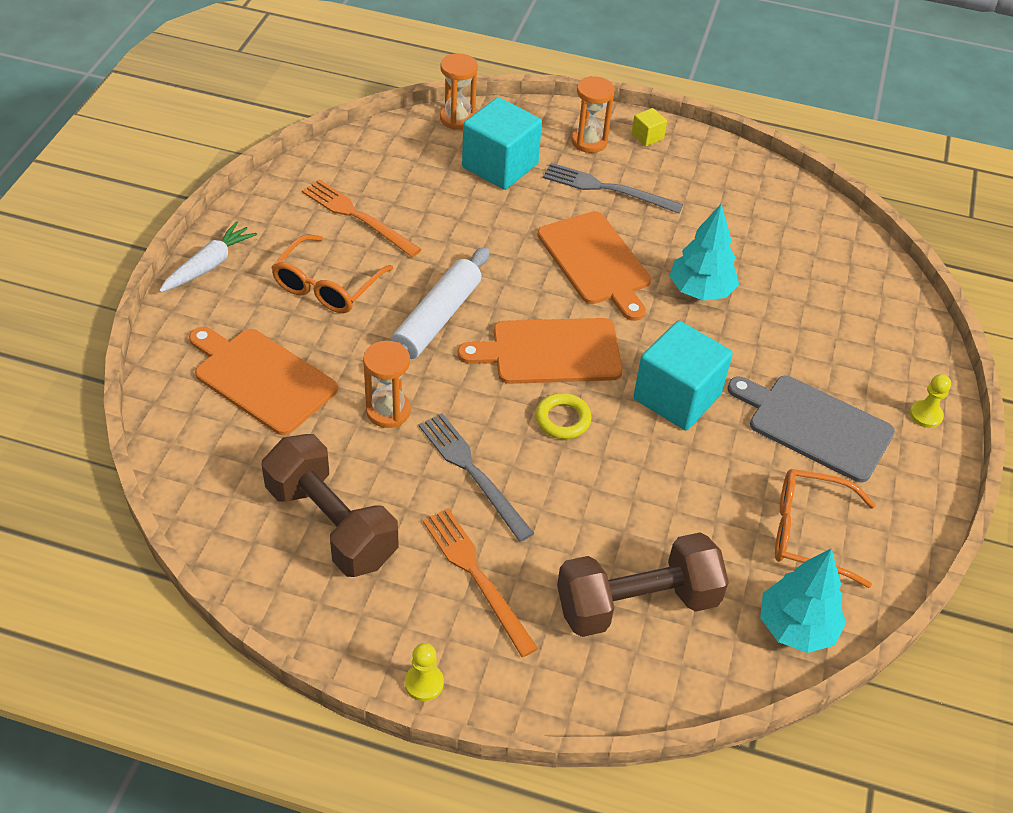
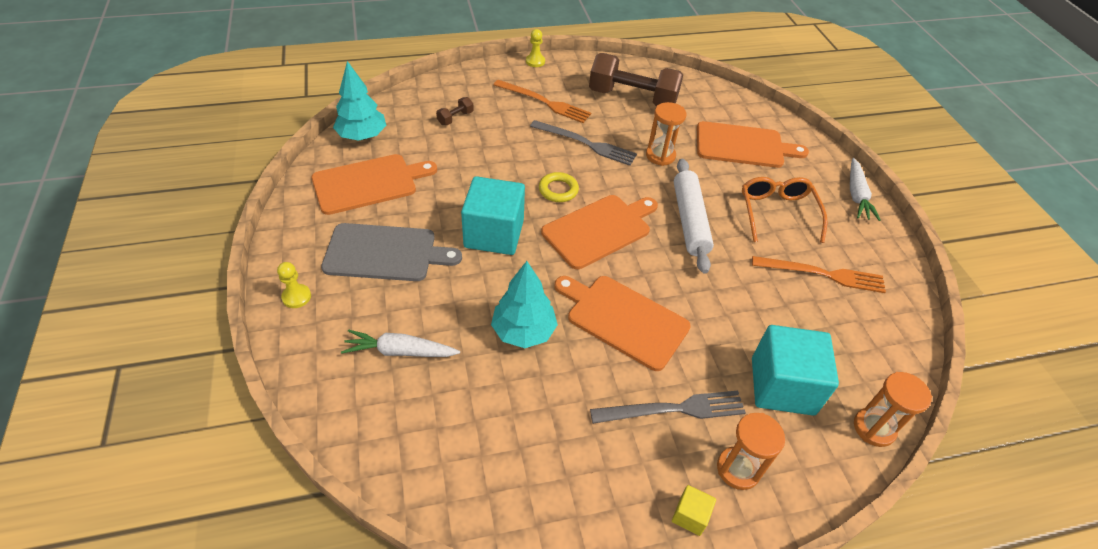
camera: 150 degrees right, 0 degrees up
(637, 603) = (455, 118): brown dumbbell -> brown dumbbell, size x0.41
(809, 533) = (369, 183): orange glasses -> orange cutting board
(828, 321) = (400, 351): none -> white carrot

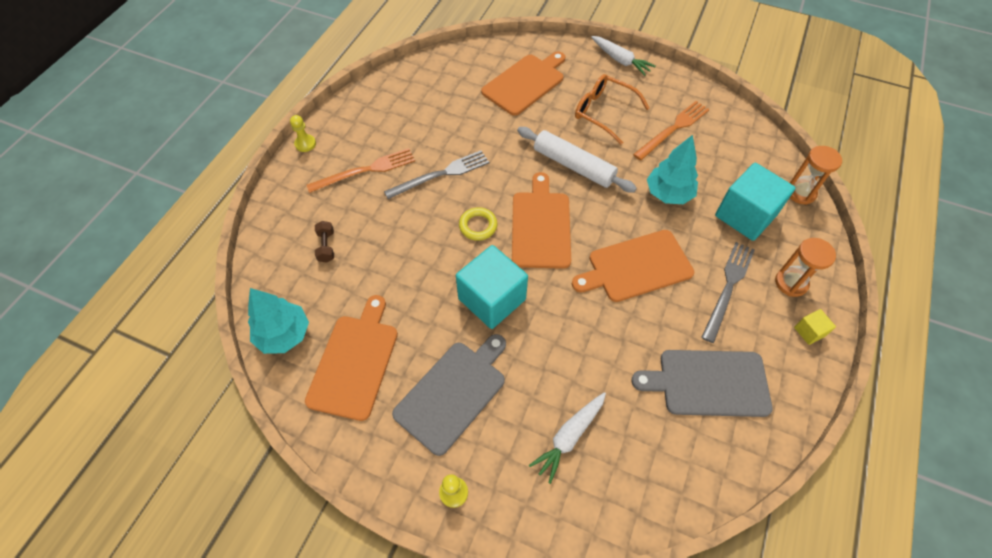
camera: 50 degrees left, 10 degrees up
(523, 331) = (605, 338): turquoise tree -> turquoise tree (668, 194)
(543, 440) = (708, 383): none -> grey cutting board
(632, 98) = (415, 110): brown dumbbell -> none
(660, 156) = (494, 137): orange hourglass -> none

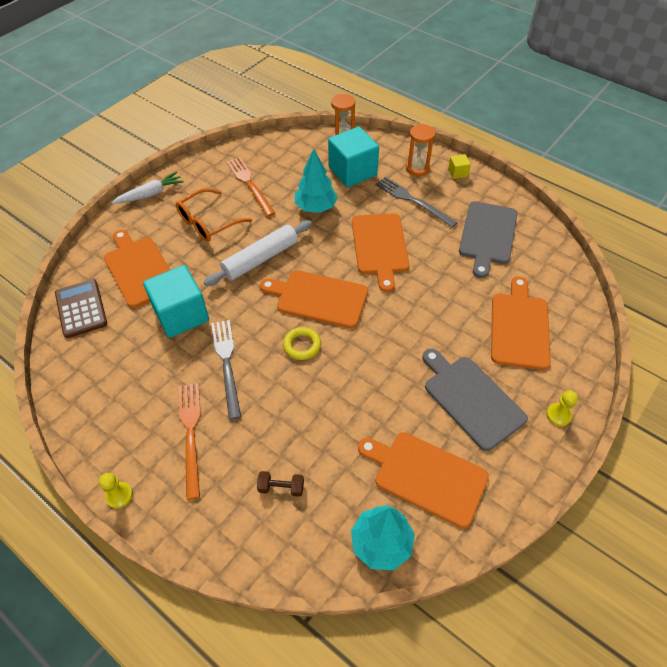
camera: 75 degrees left, 5 degrees down
(469, 62) = (81, 309): none -> brown calculator
(492, 299) = (385, 351): turquoise cube -> turquoise cube (181, 315)
(569, 437) = (519, 327): white carrot -> orange cutting board

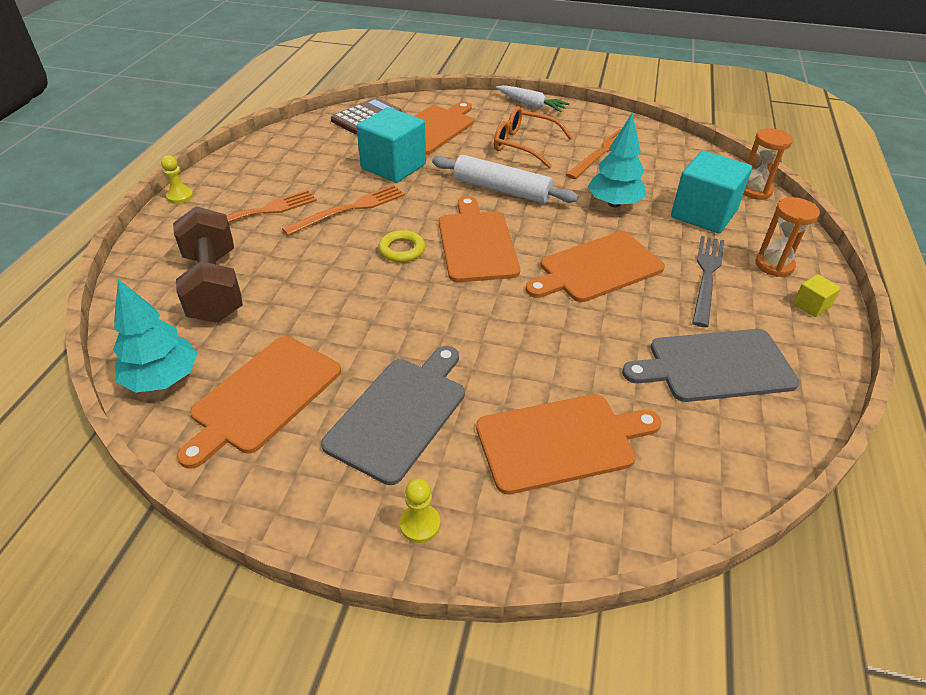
camera: 65 degrees right, 10 degrees down
(226, 363) = (350, 209): grey fork -> orange fork
(281, 487) = (214, 286): brown dumbbell -> brown dumbbell, size x2.47
(426, 476) = (263, 396): orange cutting board -> orange cutting board turned 150 degrees counterclockwise

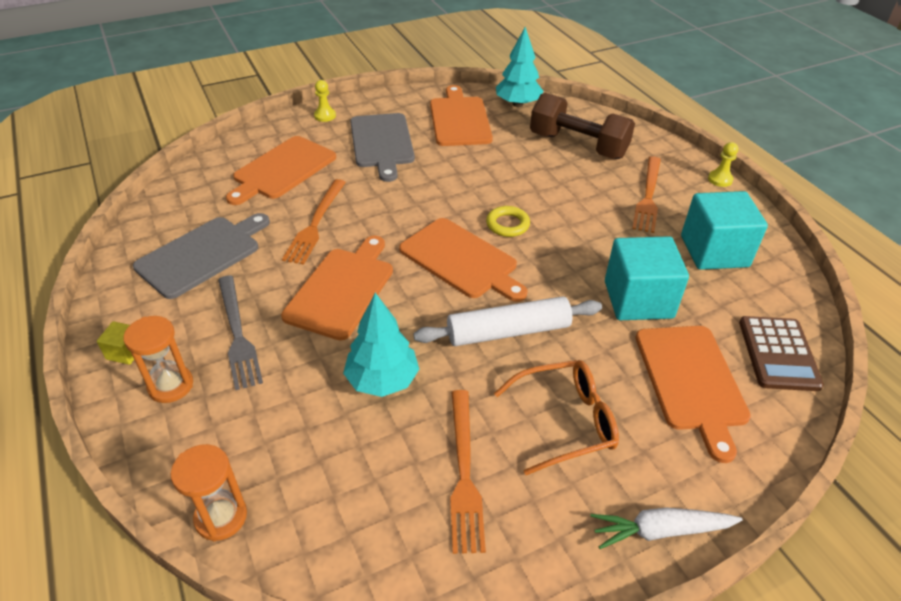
camera: 140 degrees right, 0 degrees up
(350, 209) = (596, 235): orange fork -> orange fork (315, 224)
(703, 214) = (274, 424): turquoise cube -> turquoise cube (714, 251)

